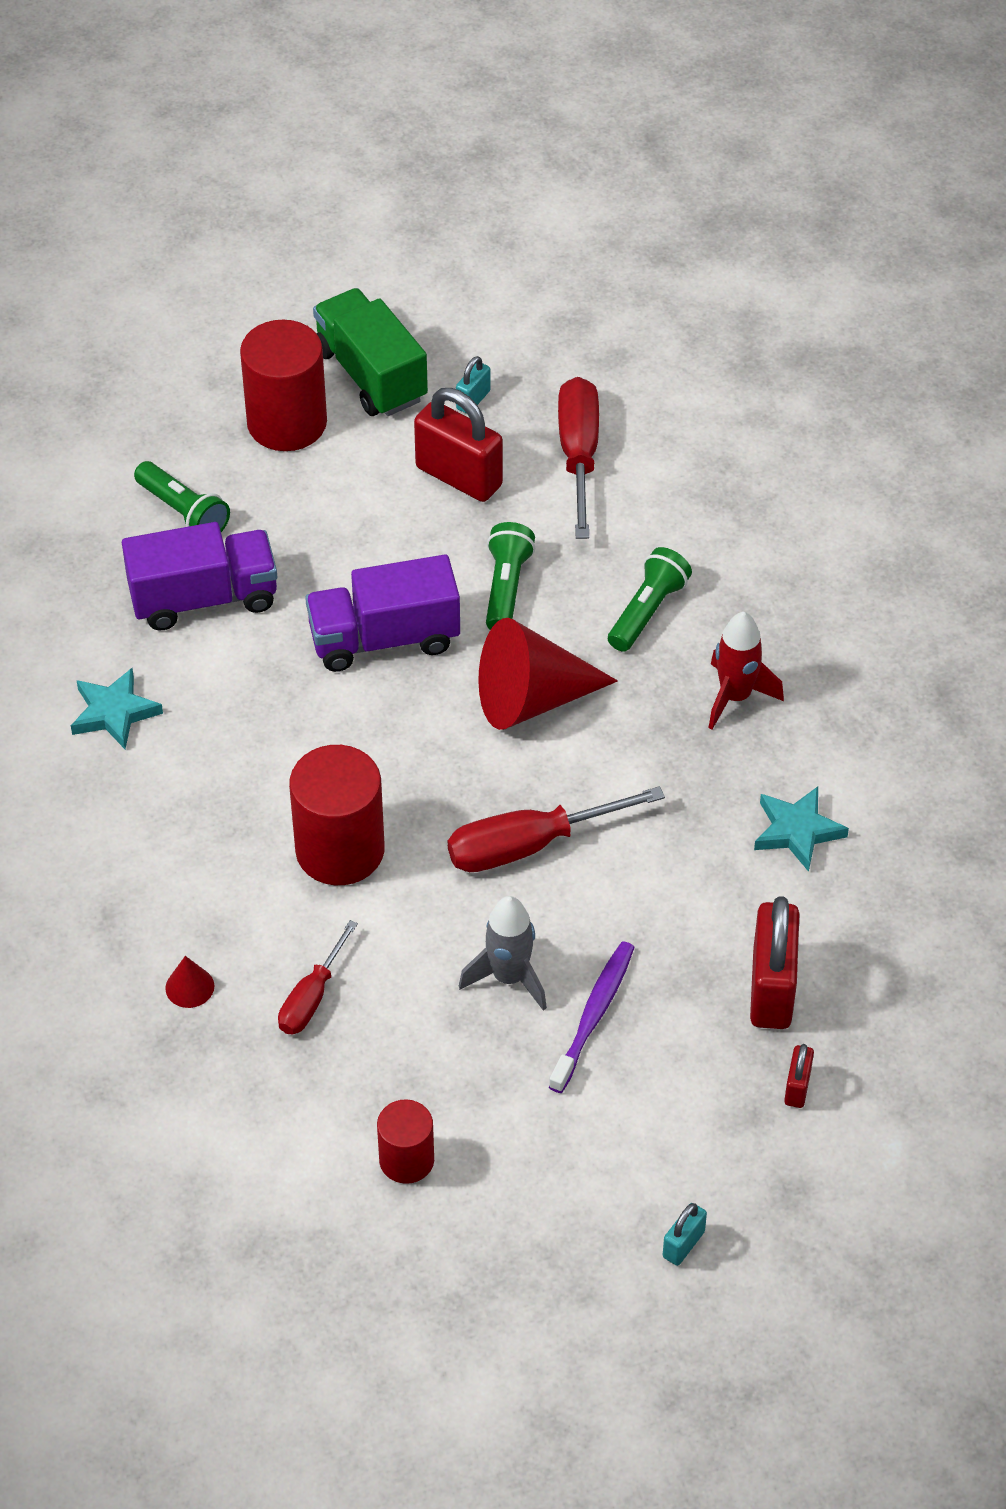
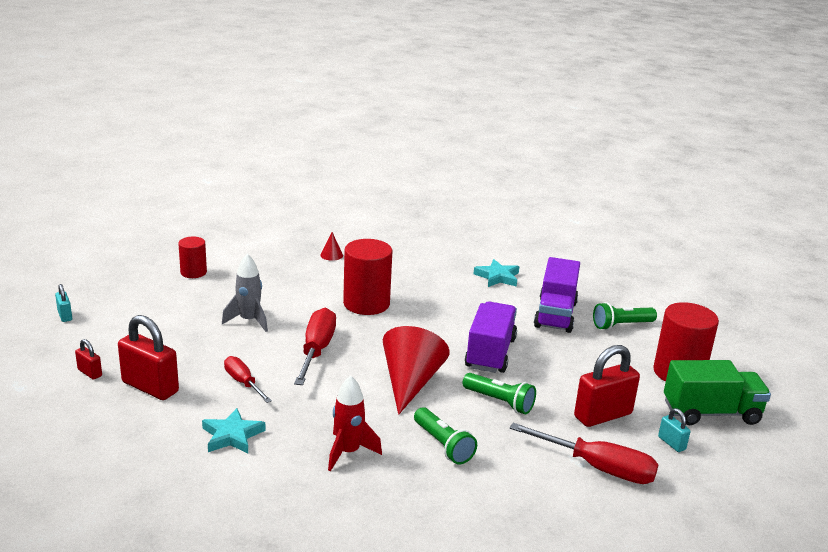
camera: 115 degrees right, 25 degrees down
(311, 998) = (295, 276): red screwdriver -> red screwdriver (243, 382)
(593, 1016) = (202, 334): purple toothbrush -> none

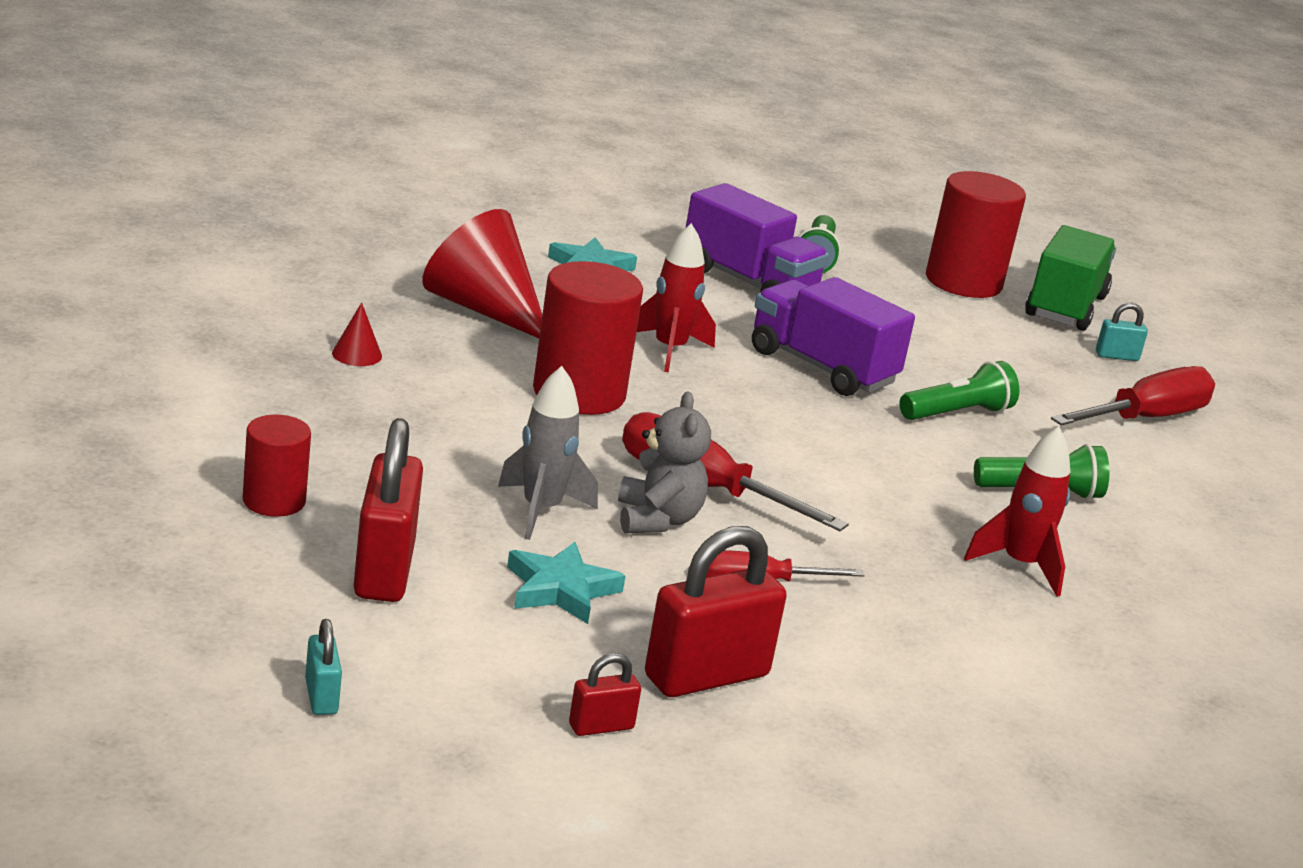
camera: 65 degrees left, 0 degrees up
(65, 316) = (321, 697): turquoise padlock -> turquoise padlock turned 75 degrees clockwise
(232, 436) = (918, 644): turquoise star -> turquoise star (561, 589)
(273, 347) = (657, 519): none -> grey teddy bear
(410, 382) = (861, 453): red cone -> red cone (483, 309)
(443, 313) = (669, 350): none -> red rocket
(603, 415) = (1032, 366): red padlock -> red padlock (384, 570)

